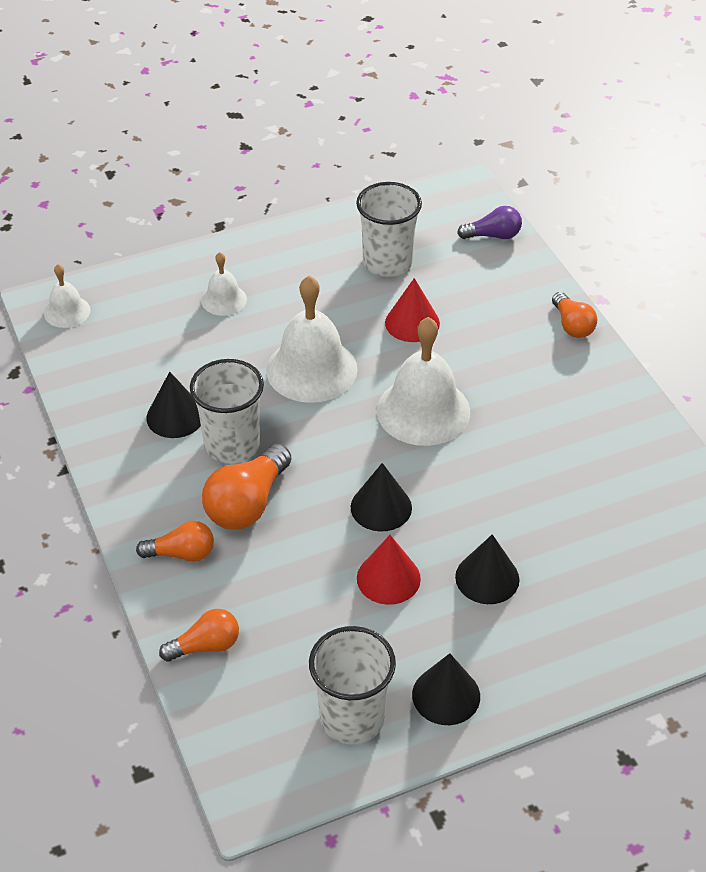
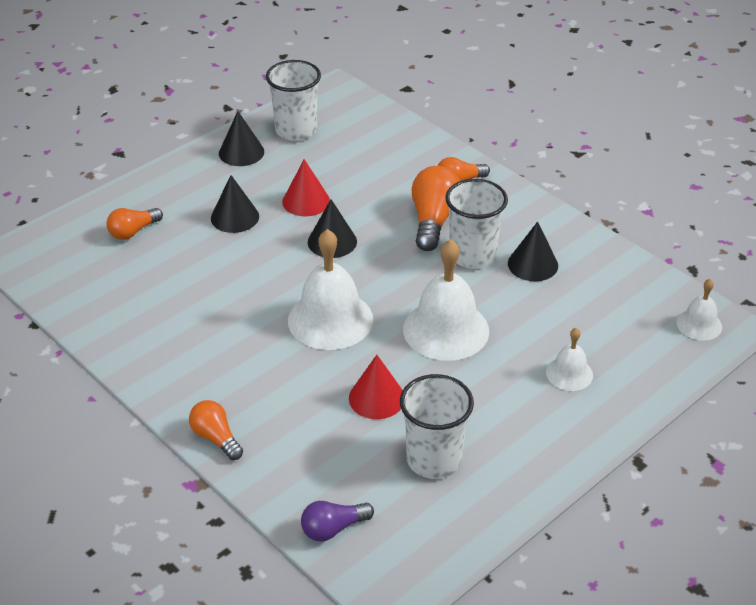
camera: 160 degrees right, 5 degrees down
(205, 646) = (407, 141): orange light bulb -> orange light bulb (133, 232)

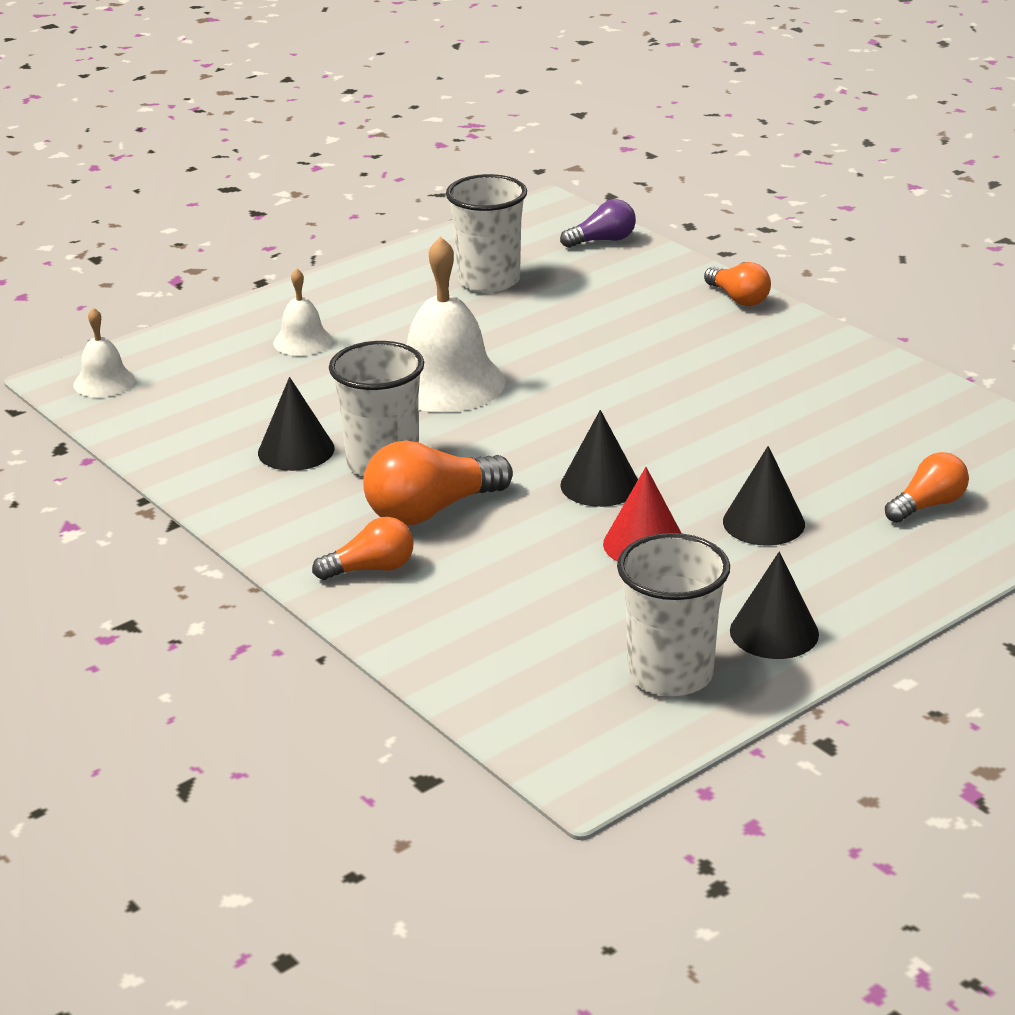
camera: 175 degrees left, 10 degrees down
(330, 319) = (604, 395): white bell -> none
(376, 398) = (547, 325): red cone -> none
(433, 220) = (431, 510): orange light bulb -> orange light bulb turned 45 degrees clockwise

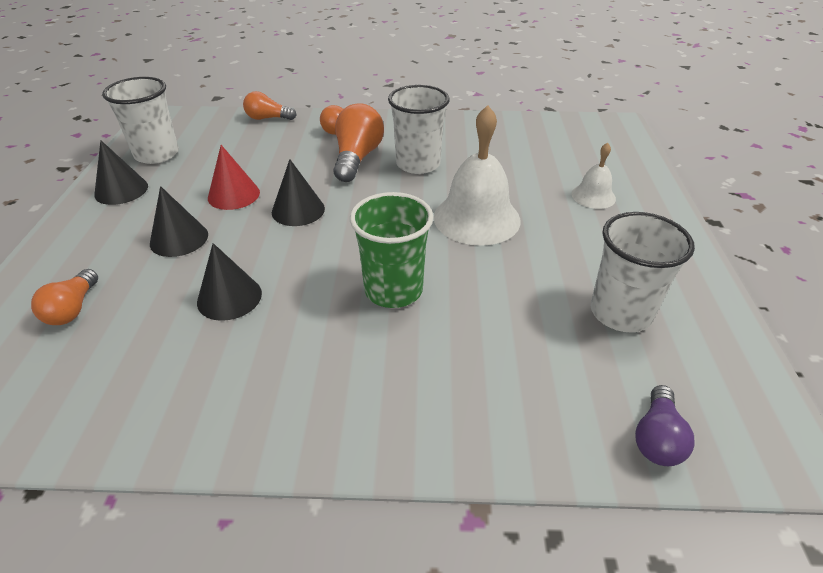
camera: 130 degrees right, 10 degrees up
(104, 382) = (604, 130): white bell -> none
(296, 450) = (464, 149): black cone -> black cone (229, 297)
(625, 374) = (393, 290): none -> green cup
(738, 298) = (431, 445): orange light bulb -> orange light bulb (268, 118)

